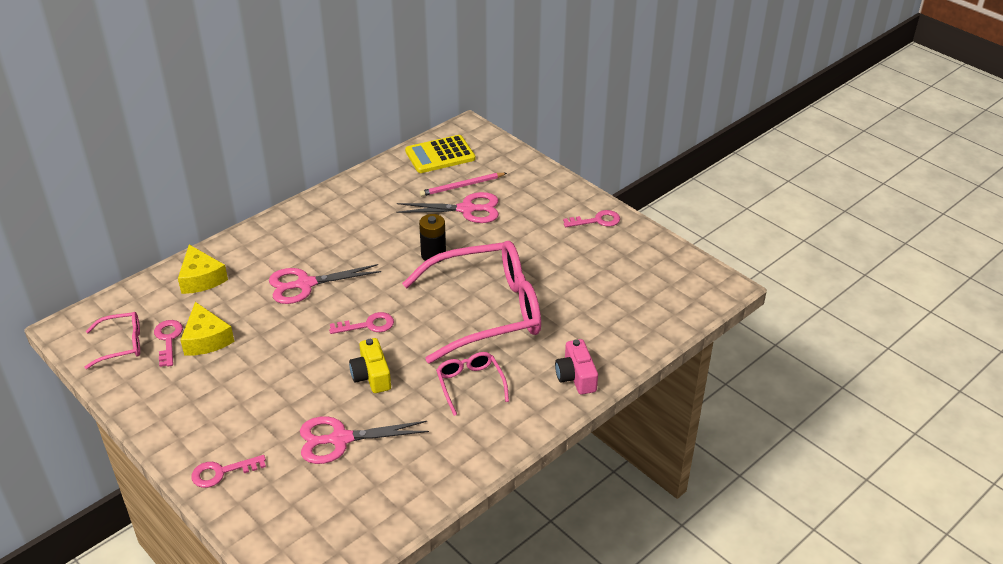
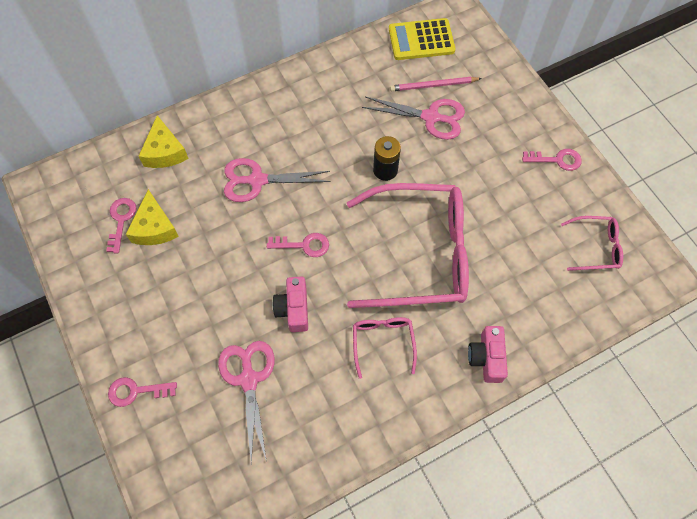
camera: 15 degrees right, 25 degrees up
(121, 345) = (79, 217): pink glasses -> pink glasses (595, 247)
(340, 439) = (248, 379): pink scissors -> pink scissors turned 75 degrees clockwise
(371, 376) = (293, 309): yellow camera -> pink camera

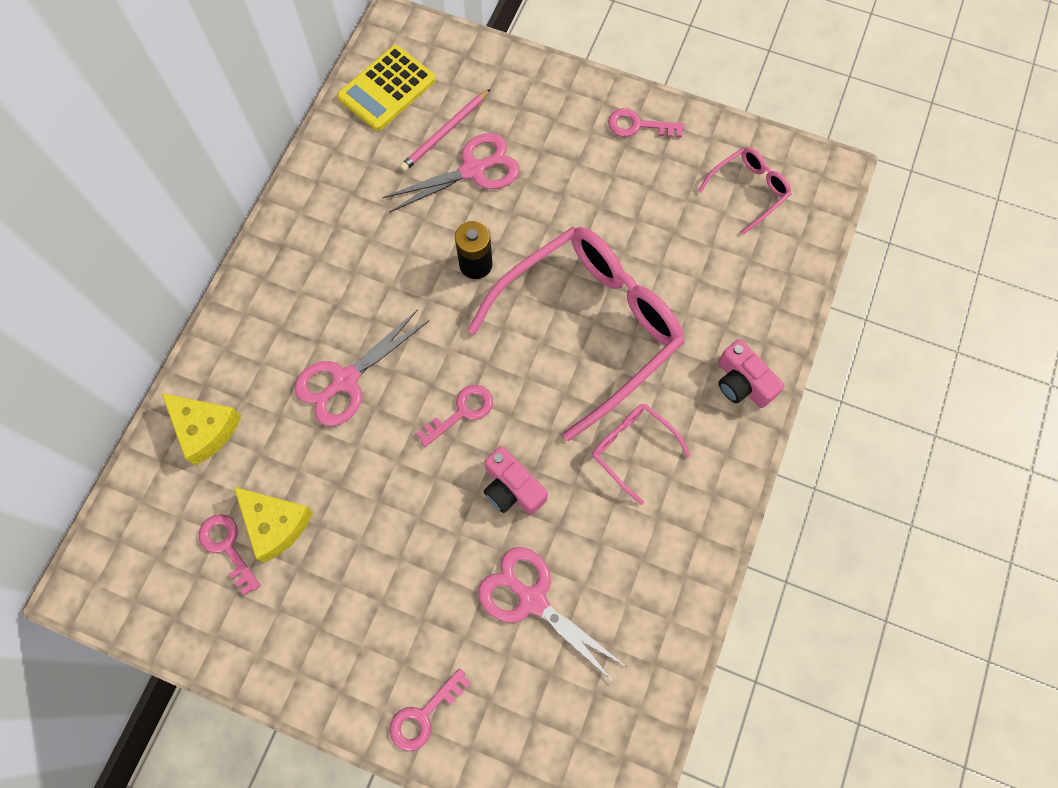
camera: 40 degrees left, 5 degrees up
(556, 160) = (638, 125): pink key -> pink key turned 135 degrees counterclockwise

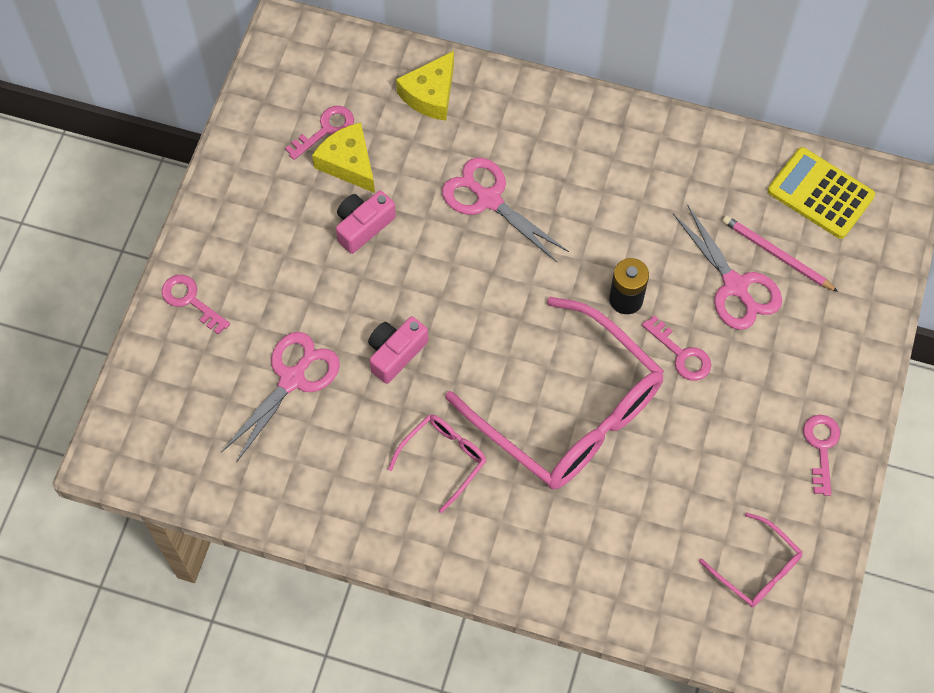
camera: 85 degrees right, 5 degrees down
(275, 524) = (348, 163): yellow cheese -> yellow cheese turned 105 degrees clockwise
(461, 412) = (467, 302): pink key -> pink key (681, 354)
(742, 382) = (525, 564): pink camera -> pink camera (363, 226)

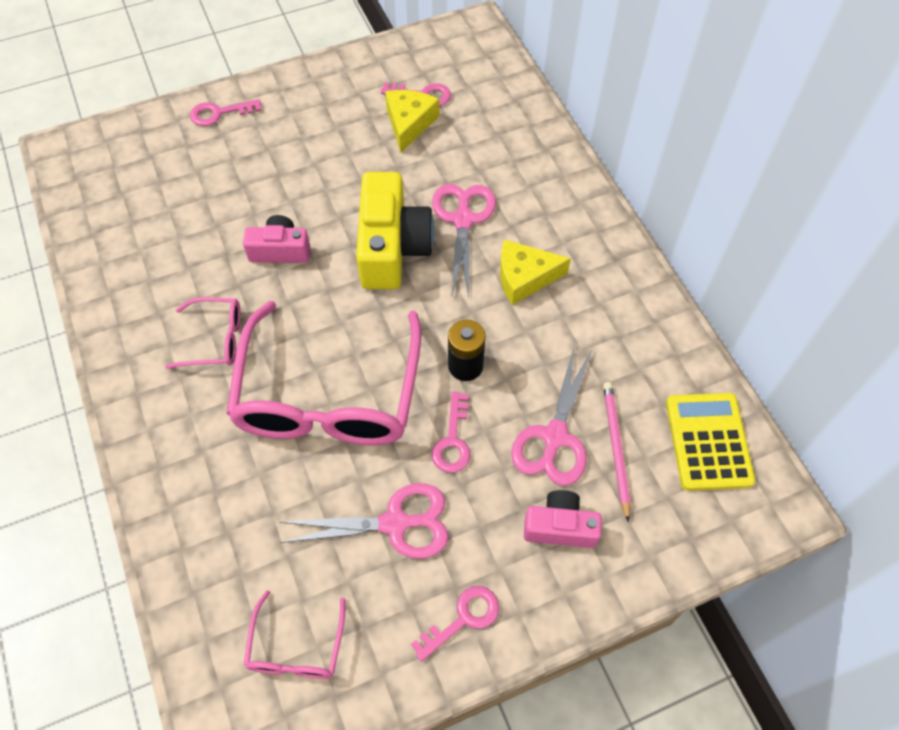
camera: 50 degrees right, 5 degrees down
(190, 301) = (219, 113): pink key -> pink key turned 105 degrees counterclockwise
(292, 379) = (206, 205): pink scissors -> pink scissors (395, 523)
(363, 226) = (367, 164): pink camera -> pink camera (560, 527)
(430, 94) = (513, 131): yellow cheese -> yellow cheese (524, 277)
(469, 269) = (392, 247): none -> yellow camera

